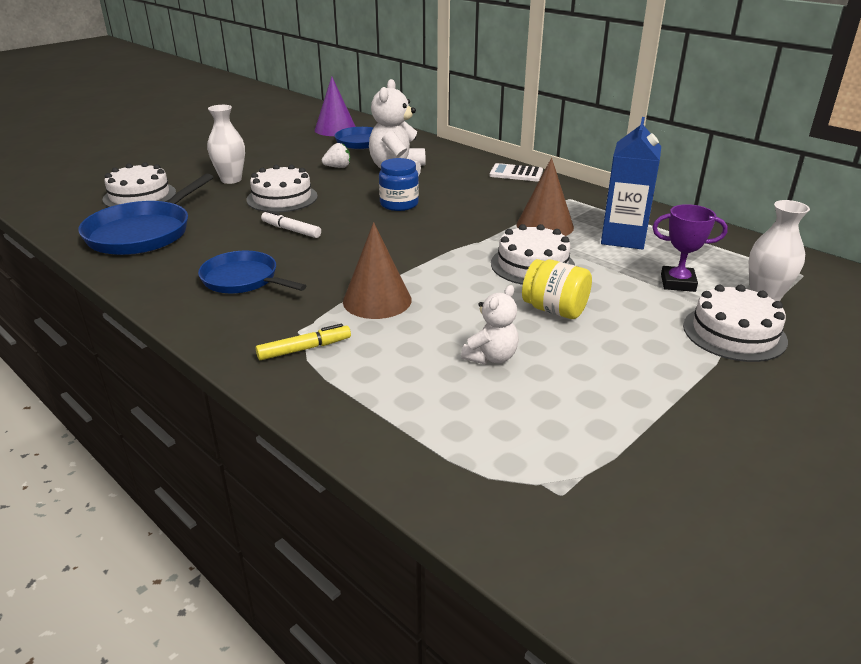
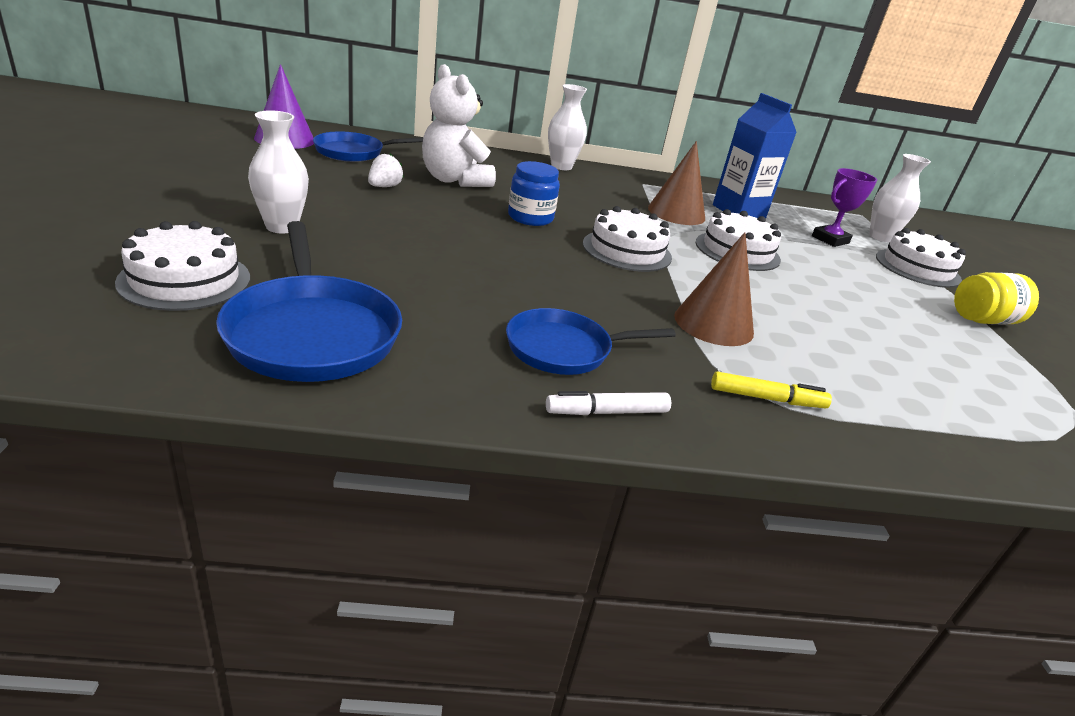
camera: 50 degrees left, 0 degrees up
(282, 198) = (398, 237): white cake -> white cake (627, 250)
(291, 230) = (489, 274): white marker -> white marker (607, 412)
(304, 349) = (767, 399): yellow marker -> yellow marker turned 75 degrees clockwise
(491, 357) = (872, 342): white teddy bear -> none
(516, 173) = (561, 166): white calculator -> white vase
(554, 310) = (821, 285): yellow jar -> yellow jar (982, 320)

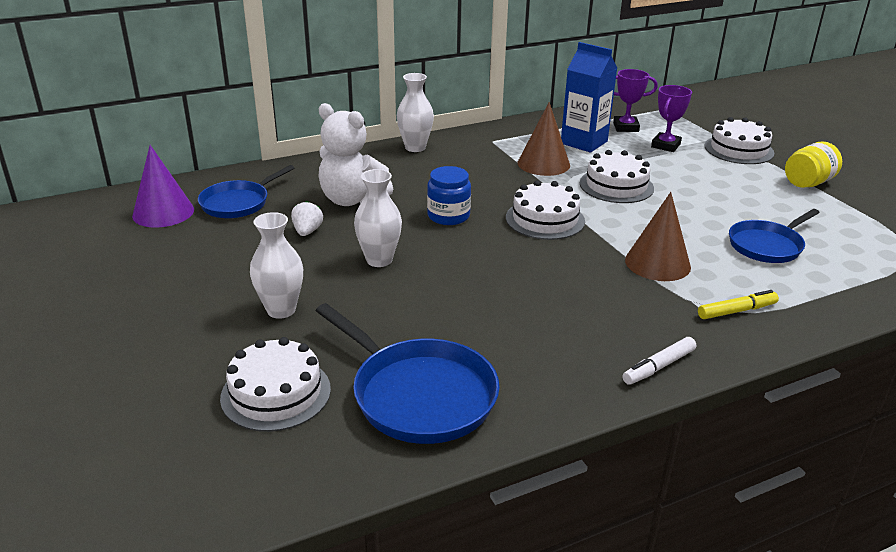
camera: 20 degrees left, 0 degrees up
(564, 349) = (588, 329): blue pan -> blue pan (767, 245)
(798, 214) = (625, 127): none -> purple trophy
(880, 237) = (695, 128): white vase -> white vase (379, 260)

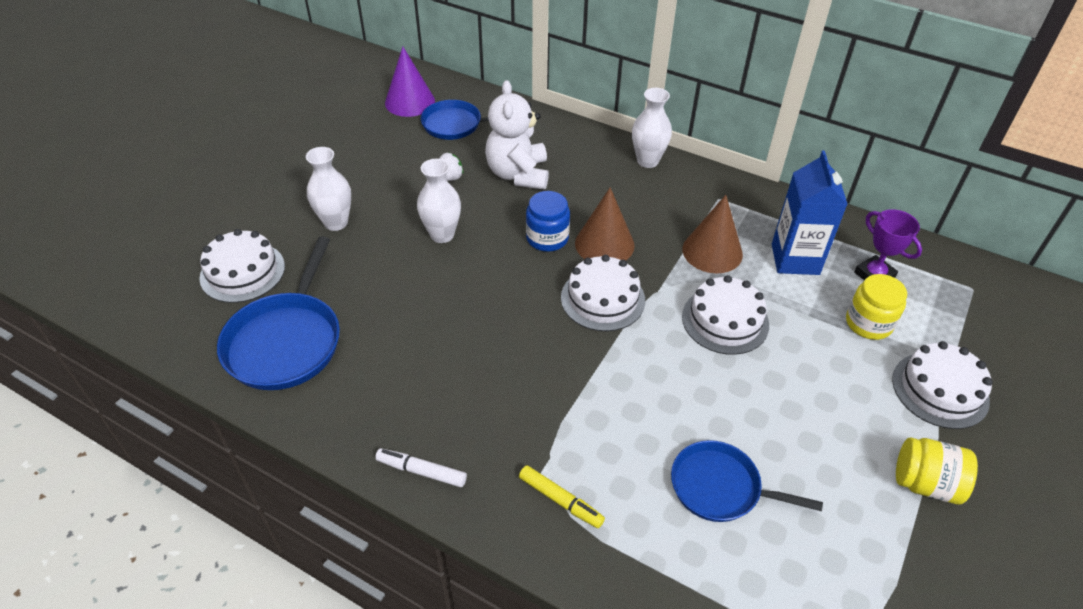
camera: 55 degrees right, 15 degrees up
(657, 263) = (597, 409): brown cone -> brown cone (604, 244)
(665, 145) = (868, 323): purple trophy -> yellow jar

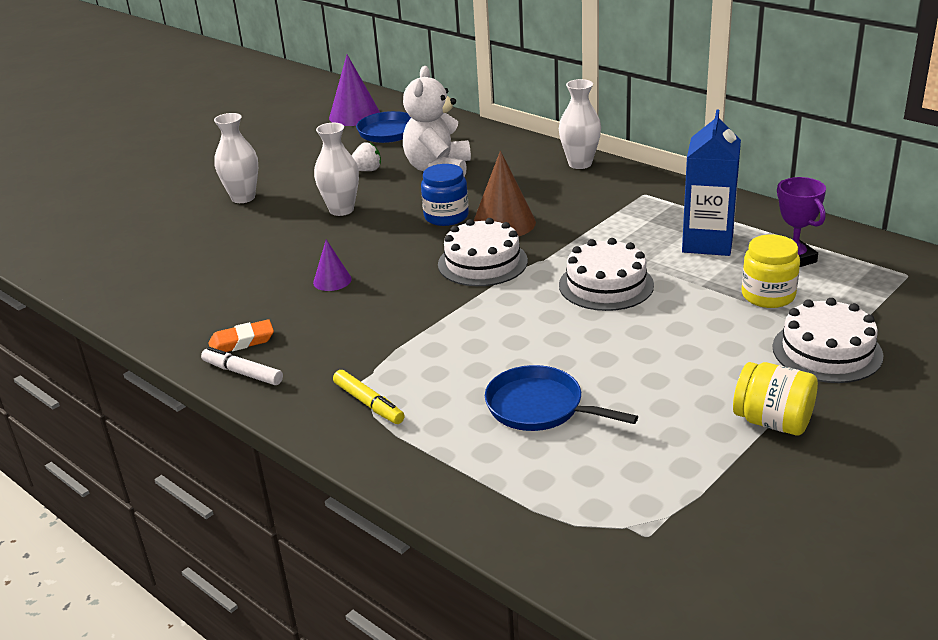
camera: 15 degrees right, 15 degrees down
(242, 272) = (141, 228): white cake -> none
(286, 341) = (158, 276): blue pan -> none
(405, 427) = (242, 341): none -> orange eraser
(466, 334) = (332, 280): none -> purple cone
(712, 251) = (617, 233): brown cone -> none

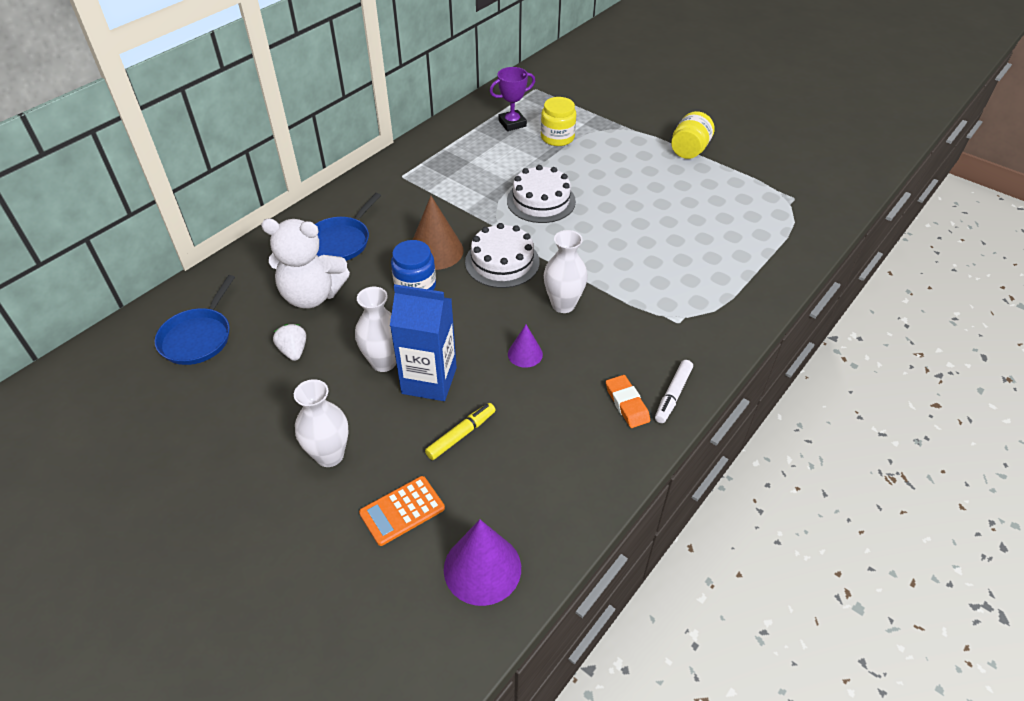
camera: 95 degrees left, 15 degrees up
(173, 231) = (402, 511): none -> orange calculator
(354, 115) = (125, 377): purple cone -> purple cone (482, 568)
(369, 403) = (701, 314): yellow marker -> yellow marker (461, 435)
(539, 407) = (691, 233): blue pan -> blue pan (341, 241)
(580, 164) = (333, 206): white vase -> white vase (563, 304)
(707, 243) = (485, 154): blue carton -> blue carton (429, 380)
(827, 351) = (619, 125): white cake -> none

